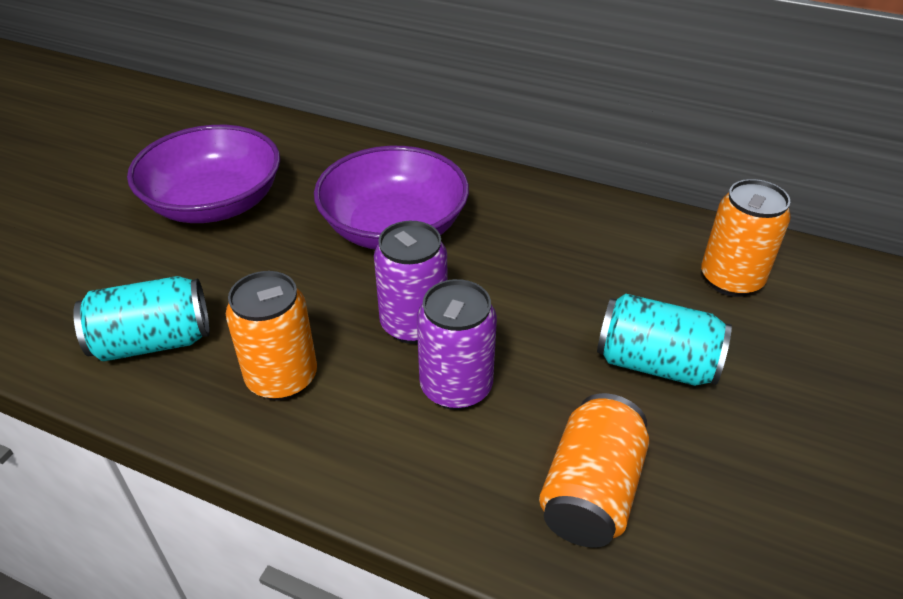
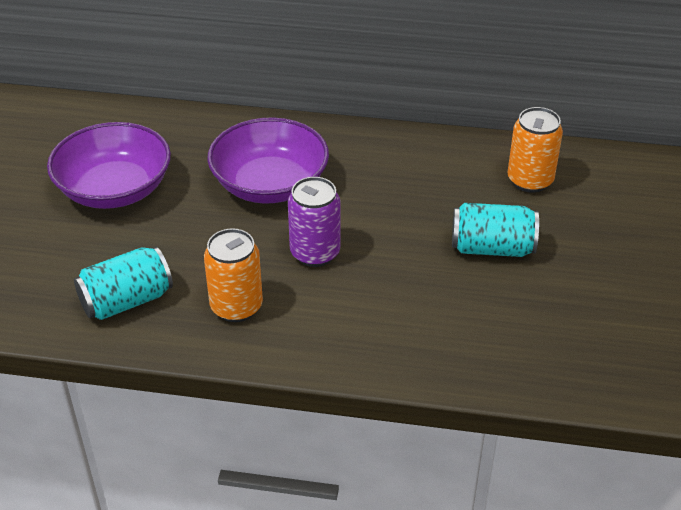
camera: 15 degrees left, 0 degrees up
(456, 387) = (362, 289): purple can -> none
(591, 491) = (471, 334): orange can -> none

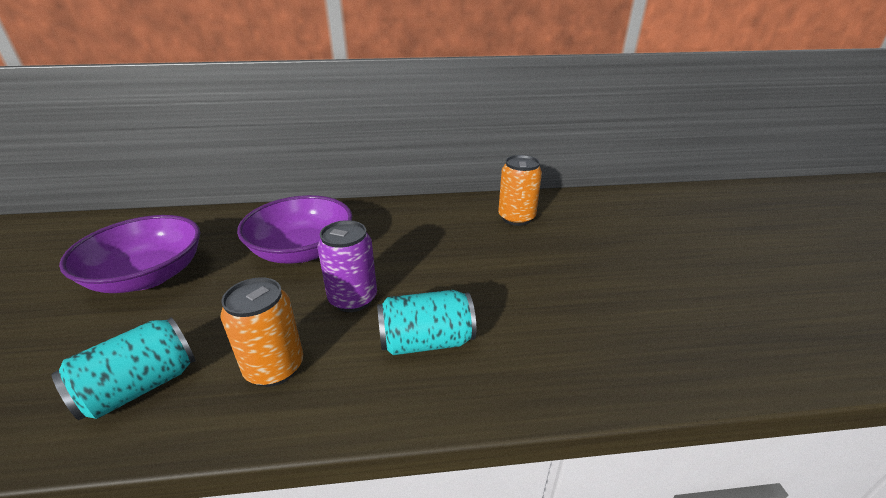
camera: 15 degrees left, 10 degrees down
(492, 248) = (511, 269): turquoise can -> turquoise can (426, 341)

